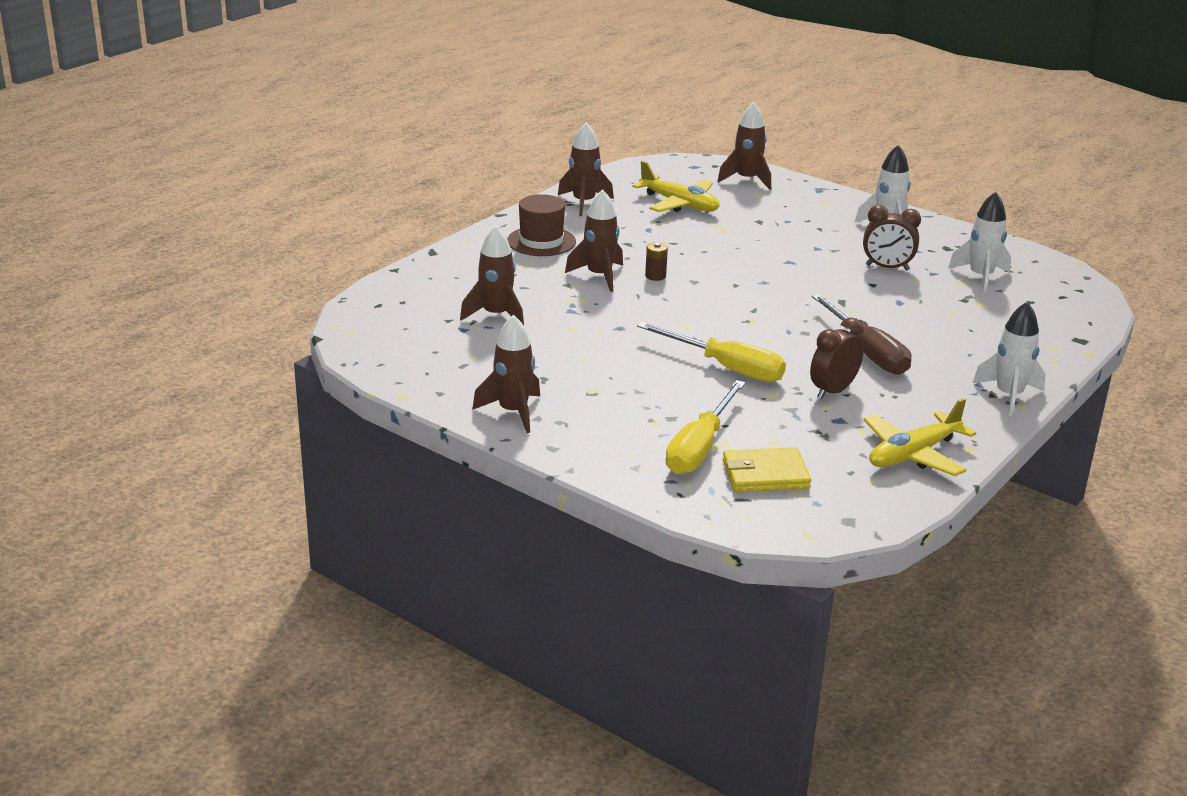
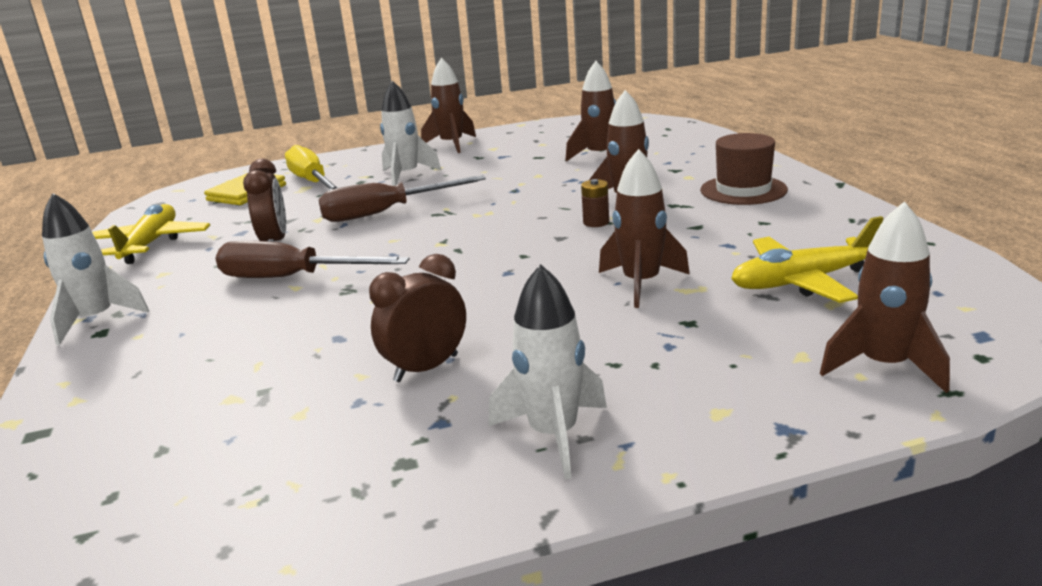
camera: 130 degrees right, 5 degrees down
(584, 203) = (849, 226): brown rocket -> brown rocket (641, 284)
(726, 367) = (386, 212): yellow screwdriver -> brown screwdriver
(980, 277) = (282, 442): white rocket -> white rocket (406, 176)

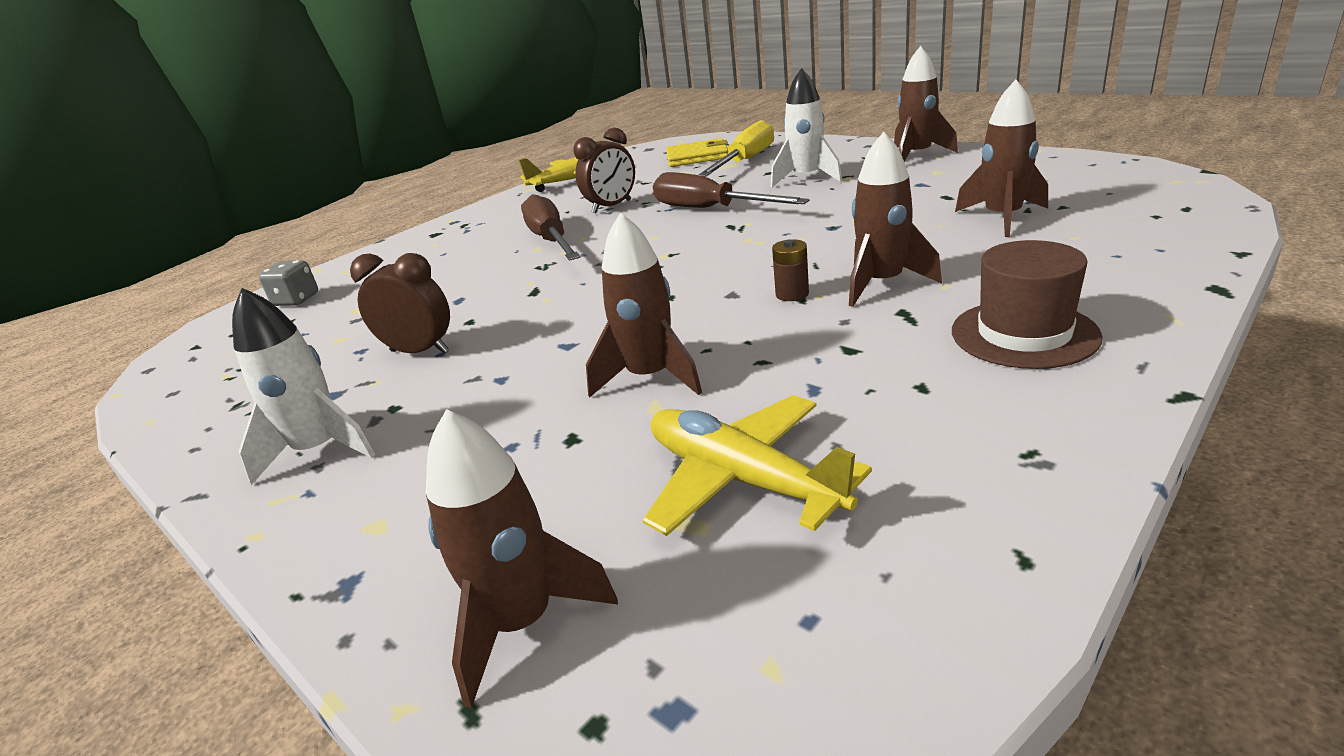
camera: 60 degrees right, 5 degrees up
(96, 320) = (451, 224): white rocket -> none
(98, 441) = (296, 300): none -> grey dice

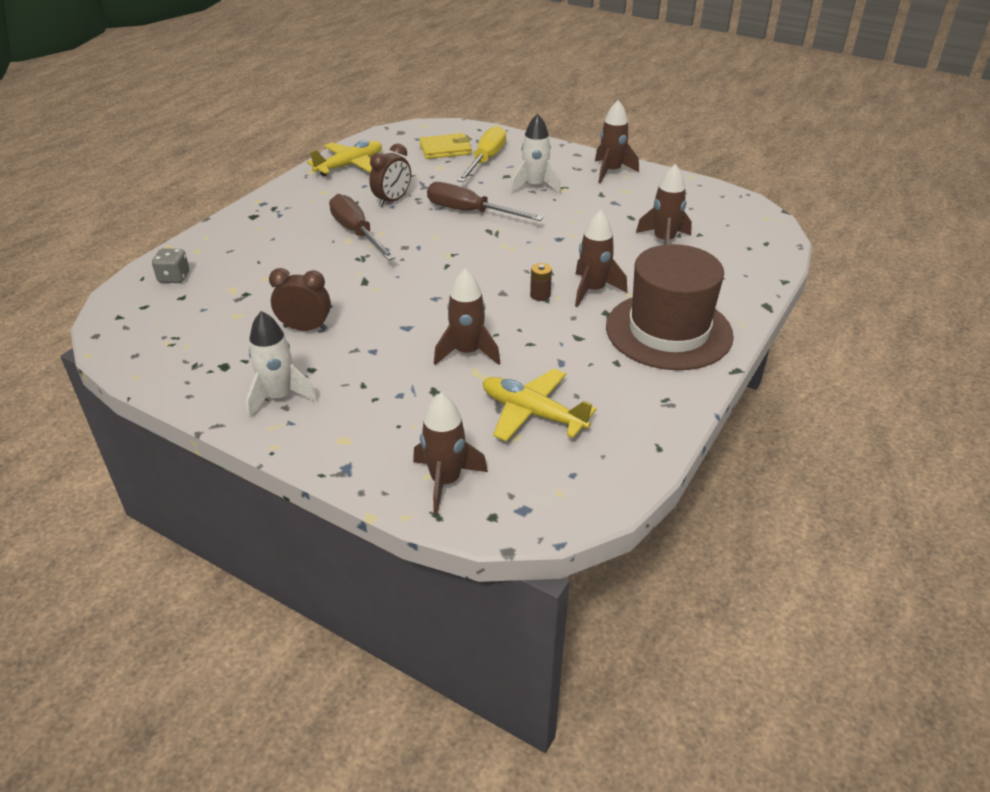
camera: 15 degrees left, 10 degrees up
(1024, 334) = (668, 331): brown hat -> brown hat, size x1.72

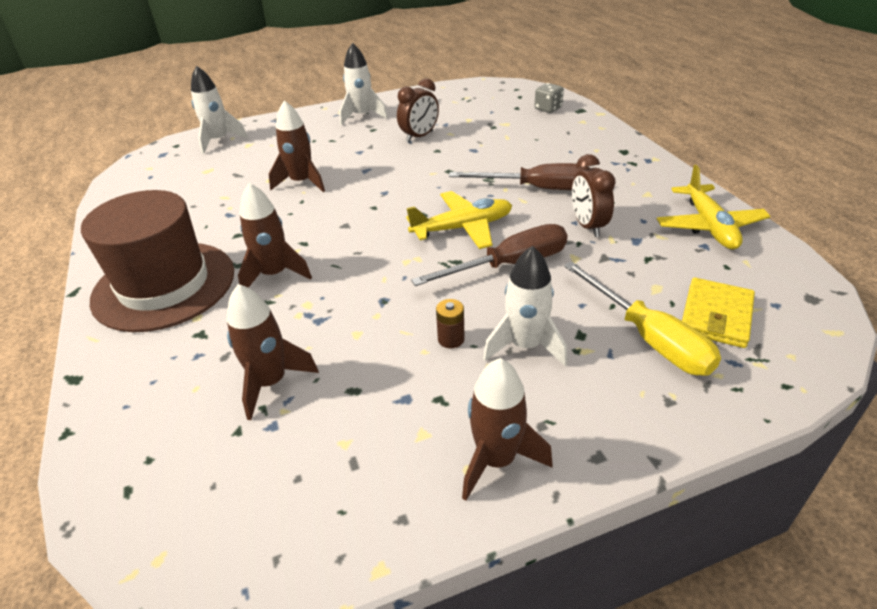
camera: 130 degrees right, 0 degrees up
(446, 481) = (219, 141): brown rocket -> white rocket
(532, 413) = (210, 183): yellow plane -> yellow plane (463, 228)
(540, 295) = (313, 242): brown battery -> brown battery (451, 339)

